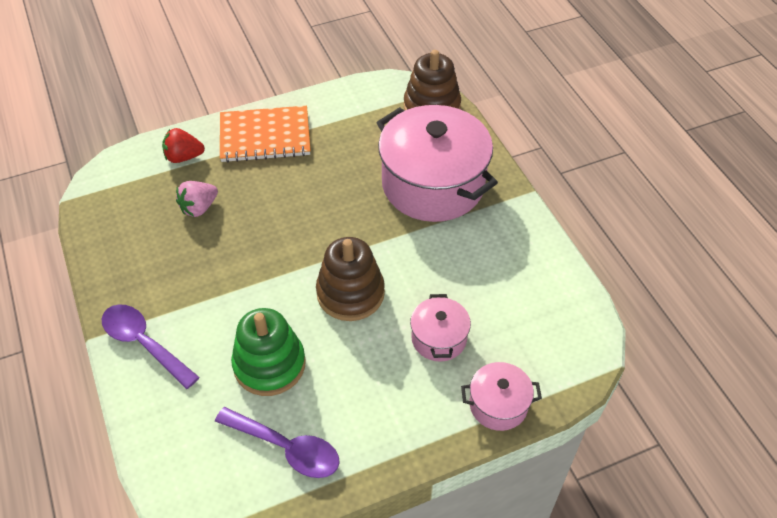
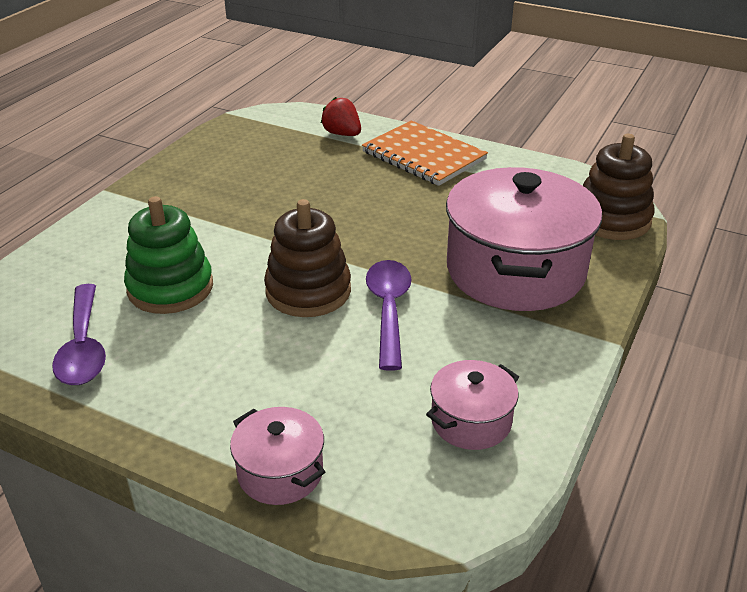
camera: 50 degrees right, 15 degrees down
(144, 343) = (125, 215): purple spoon -> purple spoon (388, 310)
(199, 208) = (299, 167): pink strawberry -> none
(439, 338) = (321, 378): pink pot -> pink pot (471, 421)

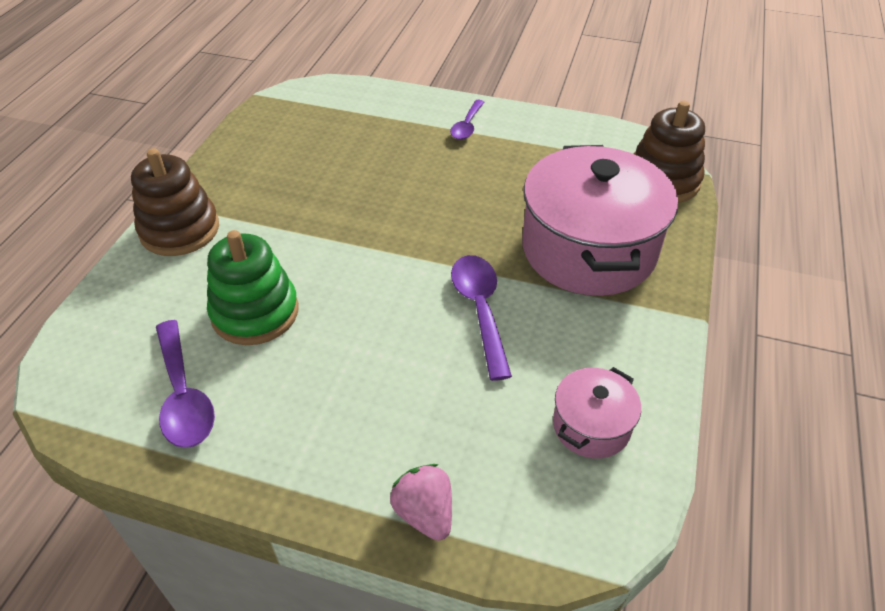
camera: 10 degrees left, 10 degrees up
(280, 472) = (425, 513): pink pot -> pink strawberry
(308, 291) = (396, 298): brown stacking toy -> brown stacking toy (180, 230)
(342, 134) = (380, 108): red strawberry -> none
(424, 155) = (467, 126): orange notebook -> purple spoon

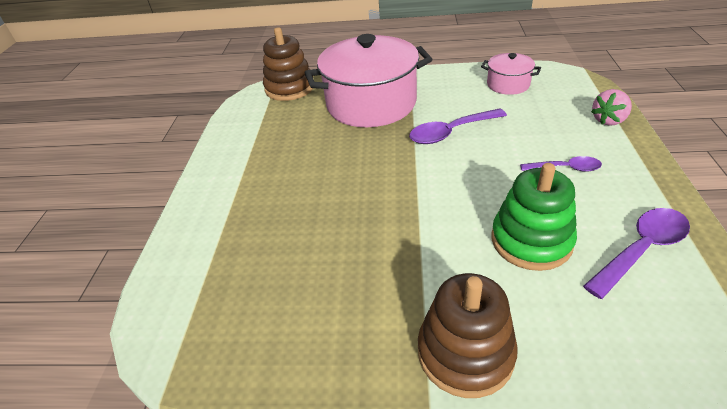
camera: 100 degrees left, 5 degrees down
(467, 126) = (231, 184): purple spoon -> purple spoon (565, 168)

